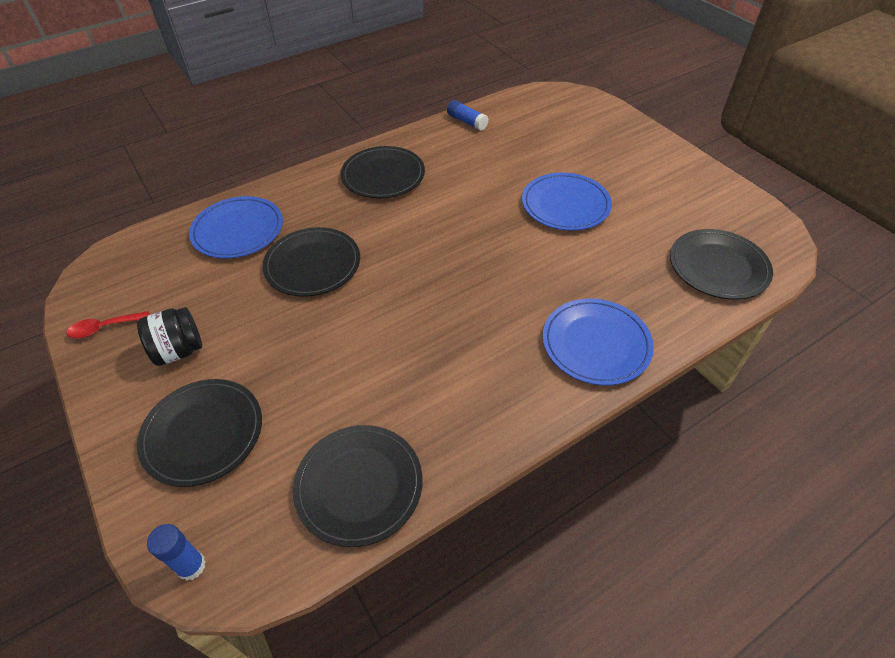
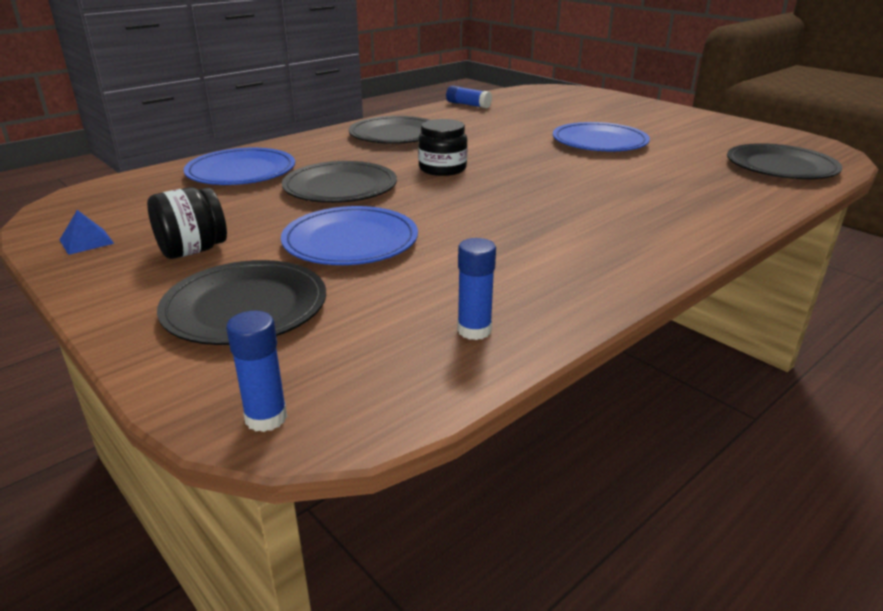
camera: 10 degrees left, 20 degrees down
(104, 328) = (86, 241): red spoon -> blue pyramid
(359, 485) = (474, 330): black plate -> blue glue stick
(407, 241) = (442, 169): none -> black jar
(596, 344) = (692, 216): blue plate -> blue plate (350, 241)

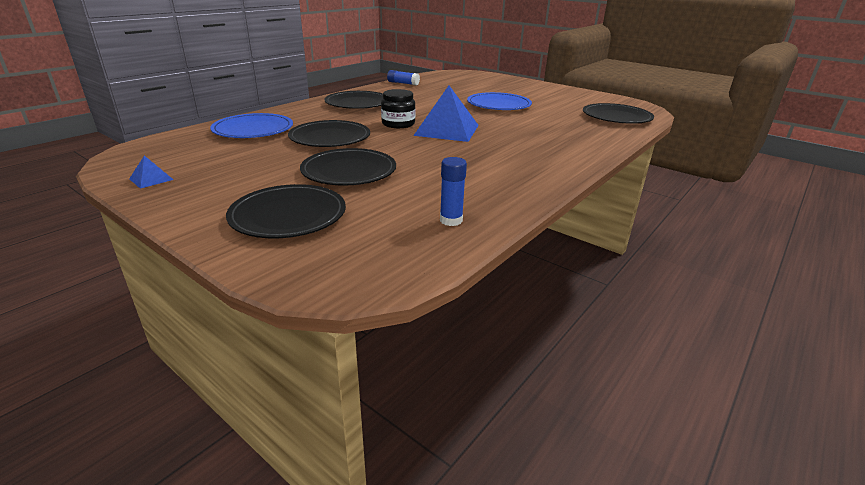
camera: 10 degrees left, 0 degrees up
(193, 251) = (236, 182): black jar -> none
(266, 418) = (327, 280): blue glue stick -> none
(350, 241) = (349, 171): blue plate -> black plate
(510, 180) = (447, 130): none -> blue pyramid

